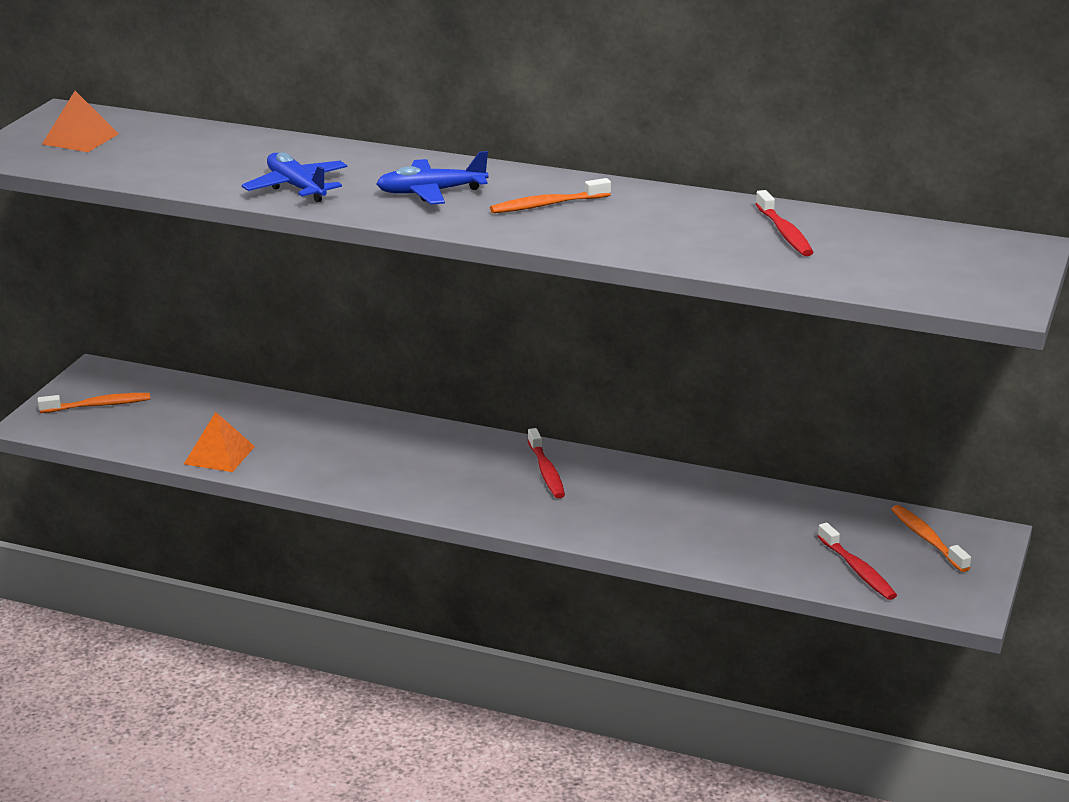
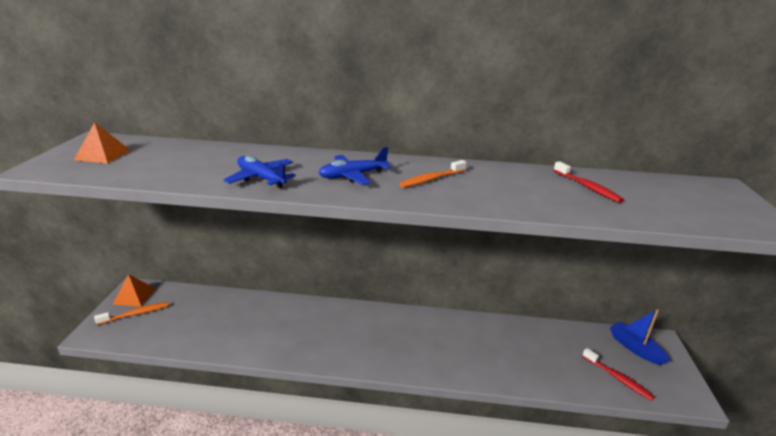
camera: 15 degrees left, 0 degrees up
(219, 455) = (216, 343): orange pyramid -> orange pyramid (134, 296)
(546, 471) = (413, 328): red toothbrush -> none
(927, 539) = (635, 348): orange toothbrush -> blue boat

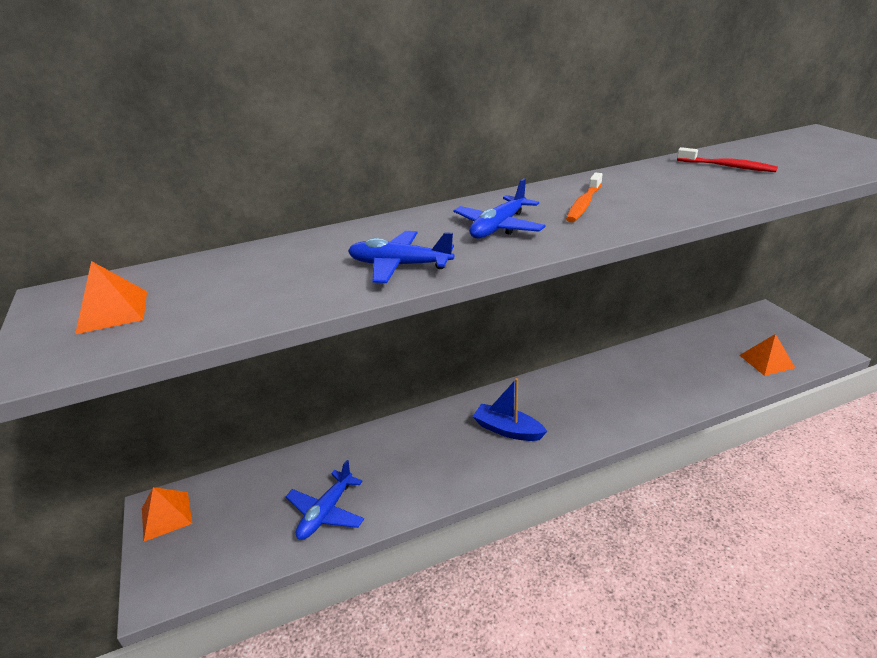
camera: 25 degrees left, 5 degrees up
(136, 314) = (195, 536): orange toothbrush -> none
(208, 334) = (326, 512): none -> blue plane
(618, 378) = (766, 361): red toothbrush -> orange pyramid
(635, 348) = (753, 328): blue boat -> blue boat (507, 430)

